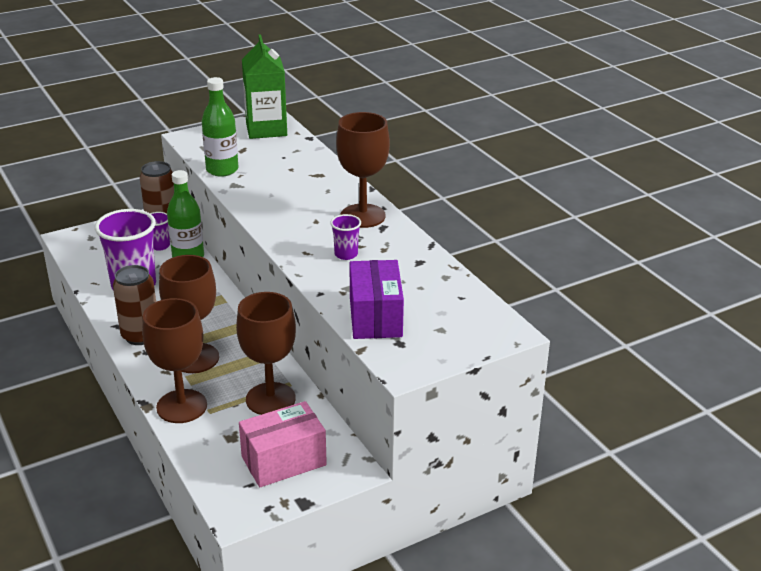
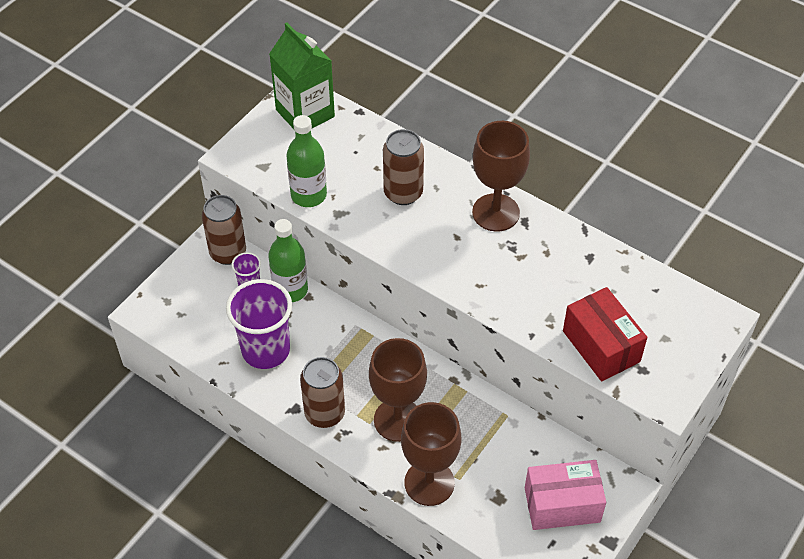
camera: 25 degrees left, 20 degrees up
(270, 399) = (501, 440): brown goblet -> none
(283, 461) = (562, 505): pink box -> pink box turned 45 degrees clockwise
(297, 187) = (403, 193): none -> brown can
(346, 254) = (518, 273): purple cup -> none
(375, 317) = (601, 346): purple box -> red box

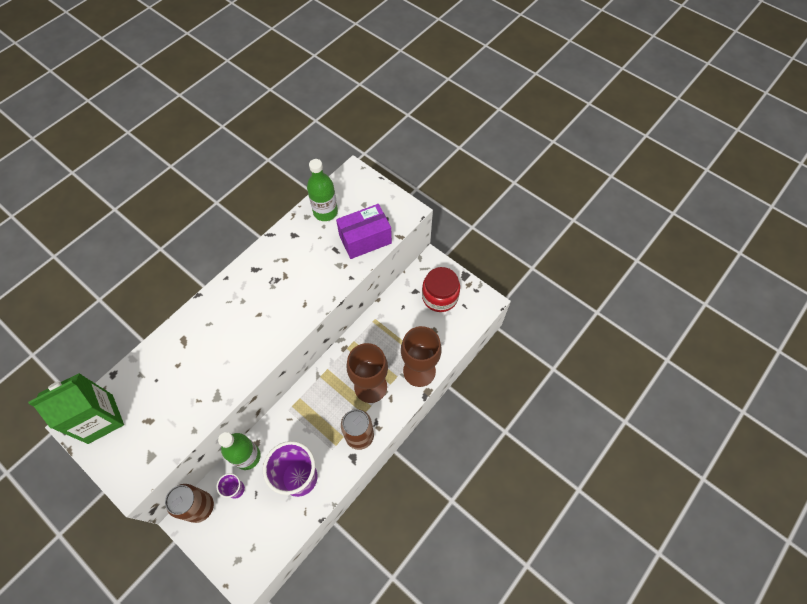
camera: 85 degrees left, 10 degrees up
(308, 195) = (192, 419): green bottle -> green bottle (325, 212)
(403, 193) = (208, 347): brown can -> none
(495, 212) = (242, 286): brown goblet -> none
(562, 505) = (440, 296): pink box -> red jar
(601, 346) = (365, 239): red box -> purple box

